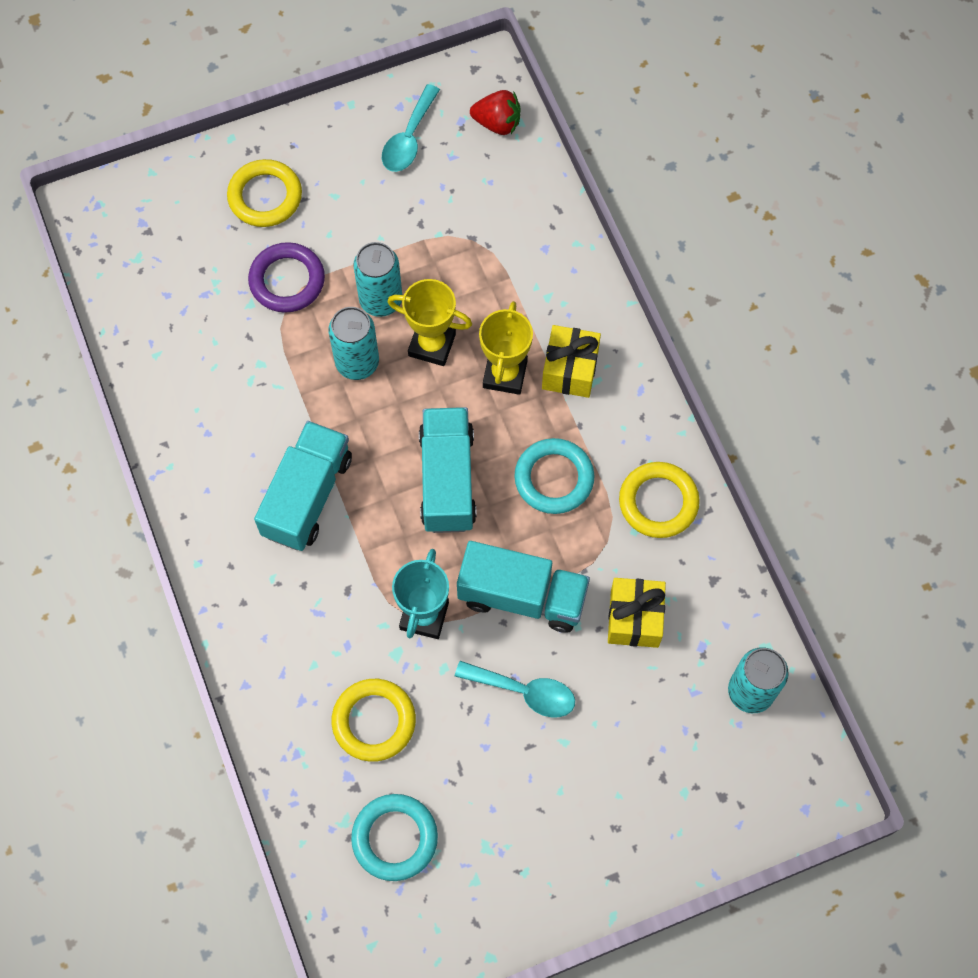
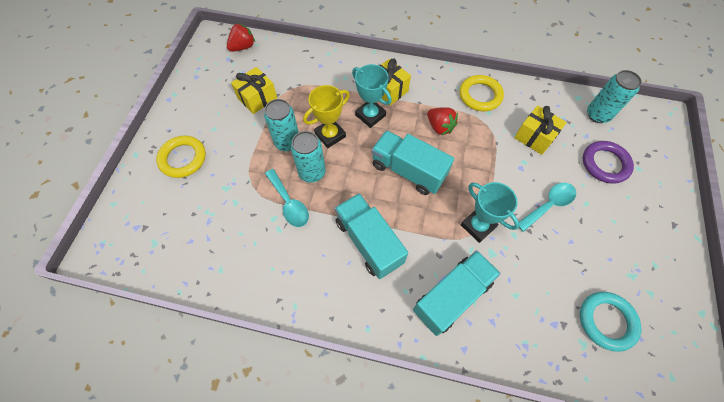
camera: 55 degrees left, 5 degrees down
(287, 280) = (238, 177): purple ring -> purple ring (605, 164)
(374, 721) = (527, 289): yellow ring -> none
(409, 139) = (216, 82): turquoise spoon -> turquoise spoon (289, 203)
(423, 210) = (257, 98): none -> yellow gift
(505, 374) = (370, 115): yellow trophy -> turquoise trophy
(522, 596) = (494, 175): turquoise truck -> turquoise truck (452, 296)
(554, 478) = (439, 127): turquoise ring -> red strawberry

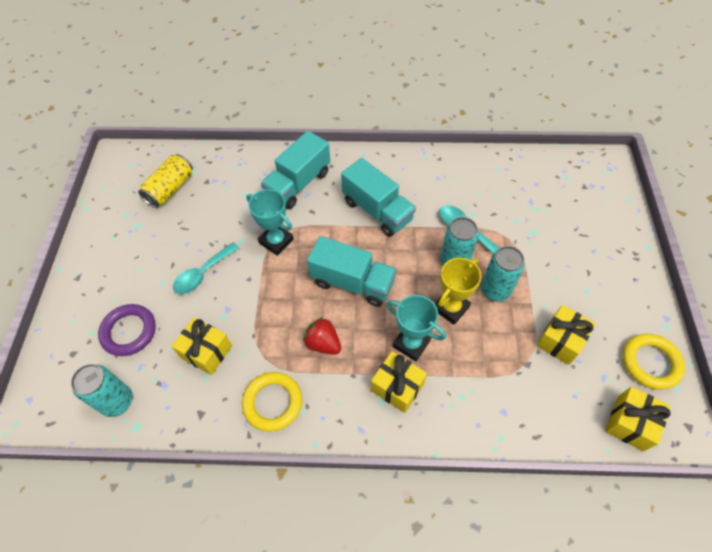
camera: 170 degrees right, 5 degrees down
(183, 158) = (596, 251): yellow ring -> yellow ring (650, 363)
(243, 47) = (630, 423): red strawberry -> yellow gift
(606, 321) = (170, 189): turquoise ring -> yellow can

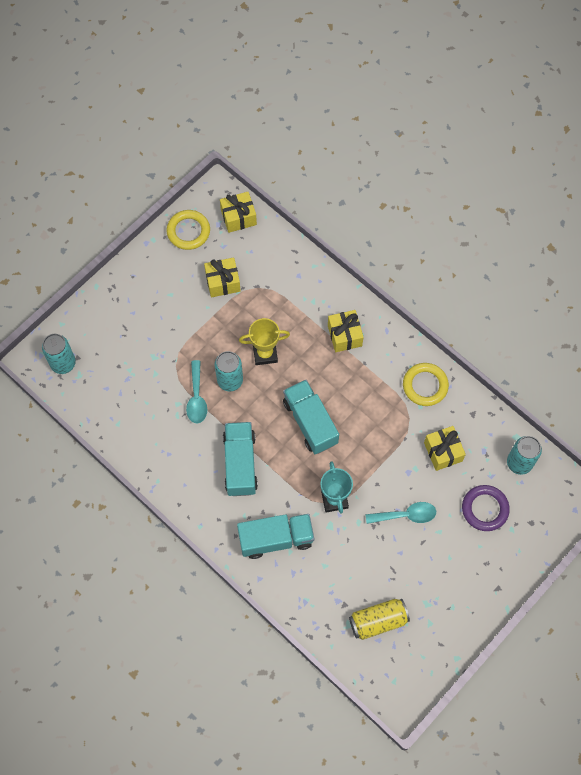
camera: 140 degrees left, 10 degrees up
(323, 343) = (365, 397): red strawberry -> none
(411, 343) = (311, 353): turquoise trophy -> none
(495, 290) = (225, 341): turquoise can -> turquoise can (63, 363)

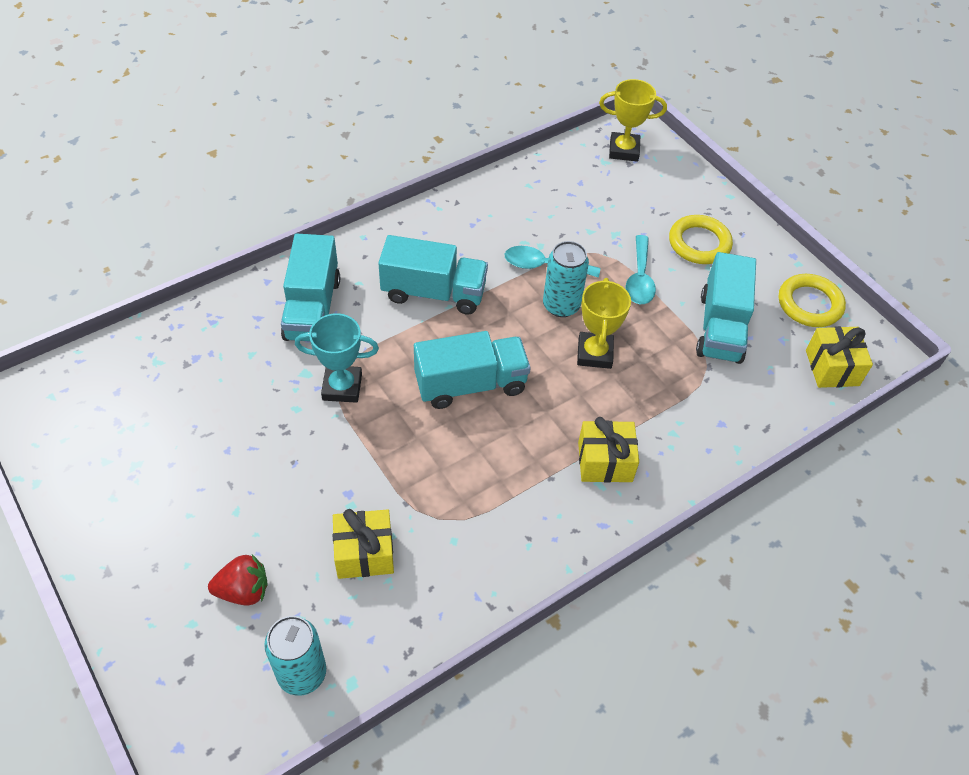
camera: 100 degrees right, 15 degrees down
(63, 363) = (624, 150): turquoise can -> yellow trophy
(223, 282) = (720, 327): yellow gift -> turquoise truck
(378, 621) = (143, 397): yellow can -> none
(406, 515) = (281, 472): turquoise spoon -> turquoise spoon (639, 279)
(425, 386) = (489, 557): yellow ring -> yellow ring (699, 243)
(485, 509) = (243, 590): purple ring -> red strawberry

